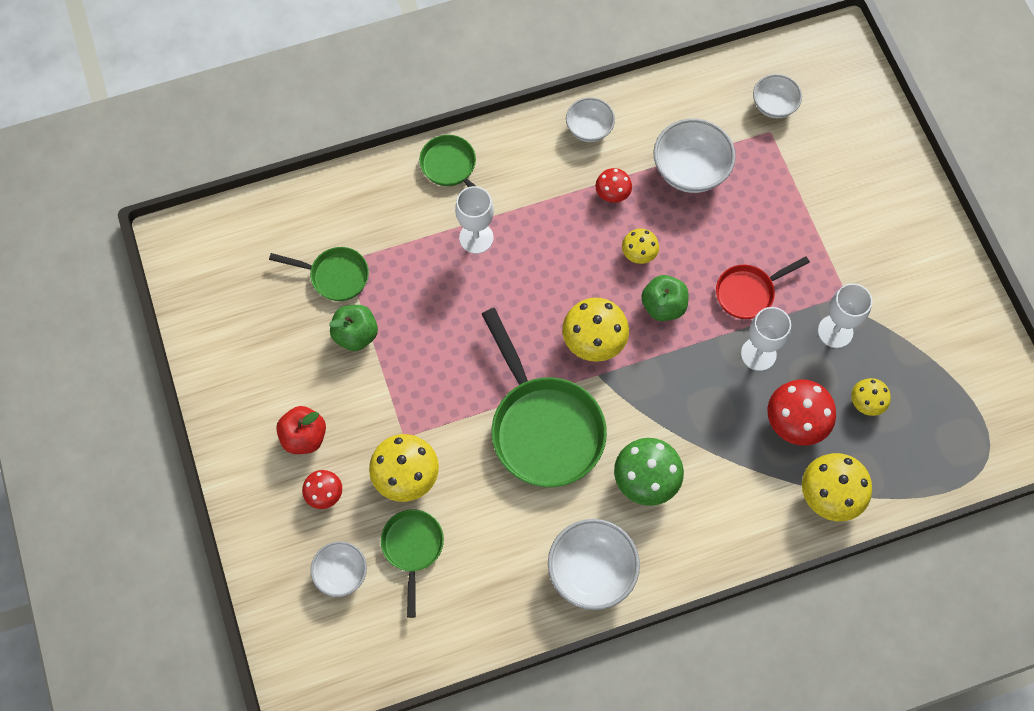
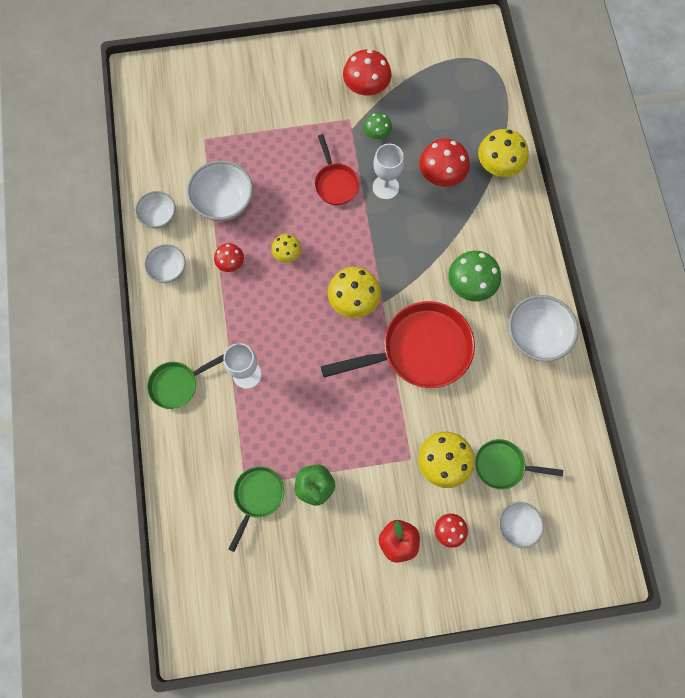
camera: 80 degrees left, 5 degrees up
(543, 427) = (419, 350): green pan -> red pan
(663, 306) = (335, 244): green apple -> none
(774, 105) = (182, 131): white bowl -> white bowl (159, 216)
(835, 331) = (377, 133): white goblet -> green mushroom
(866, 402) = (434, 125): yellow mushroom -> none
(902, 307) = (366, 86): none -> red mushroom

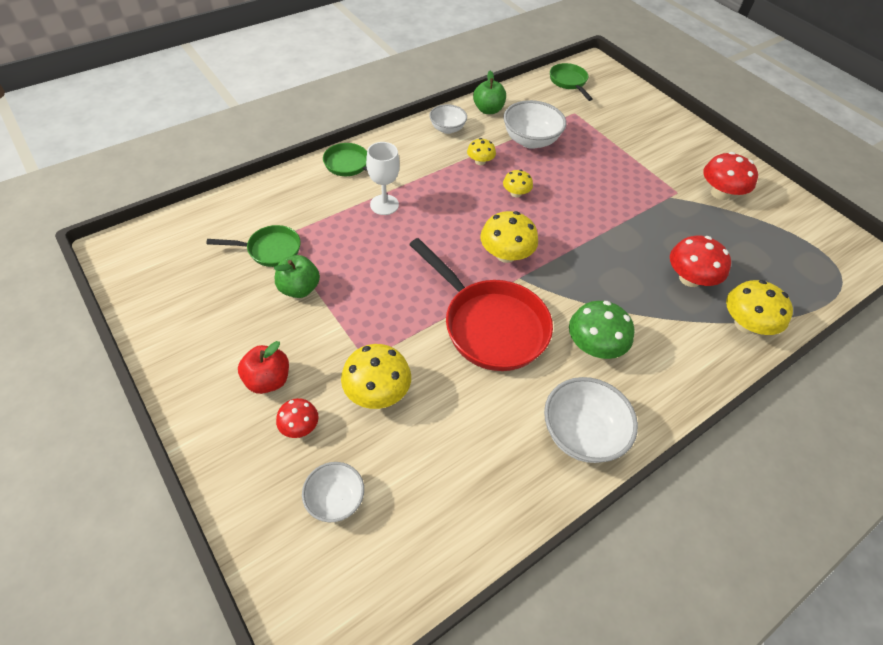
camera: 60 degrees right, 20 degrees down
(159, 216) = (488, 110): white bowl -> green apple
(230, 262) = (480, 161): red mushroom -> yellow mushroom
(335, 183) = (608, 203): red pan -> none
(377, 133) = (683, 215): green mushroom -> none
(385, 187) = (636, 240): white goblet -> none
(503, 465) = (403, 456): green pan -> green pan (569, 82)

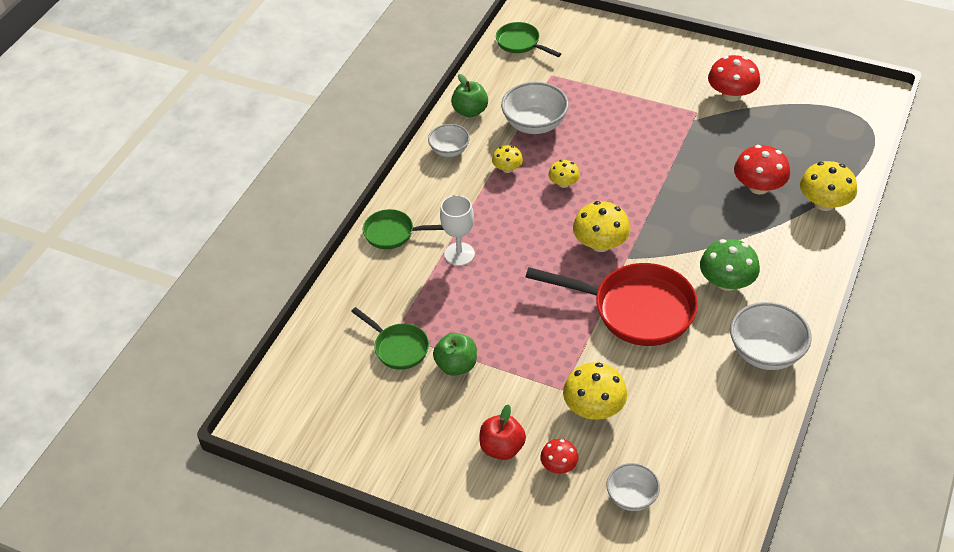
camera: 25 degrees left, 5 degrees down
(270, 250) = (398, 347): green pan -> green pan turned 75 degrees clockwise

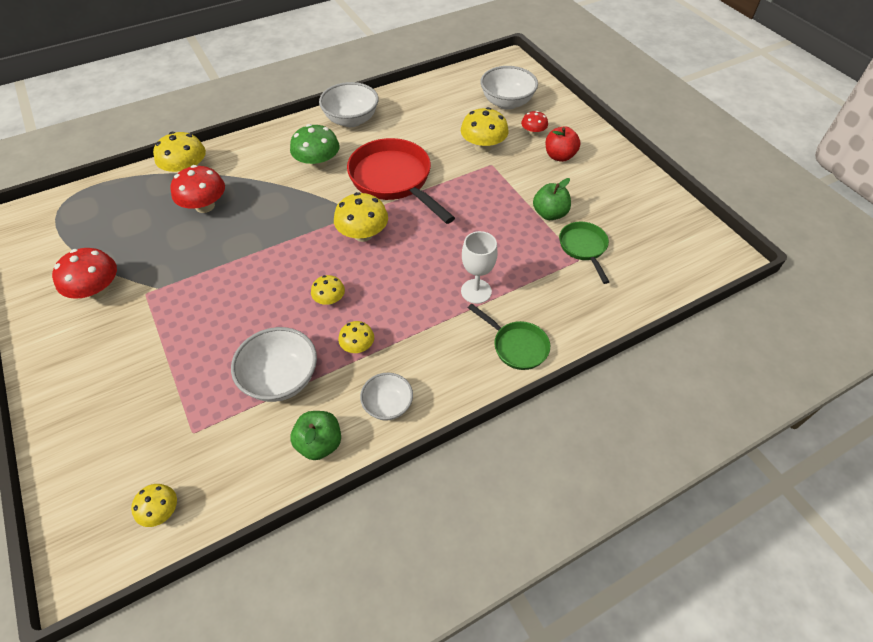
camera: 145 degrees left, 5 degrees up
(521, 43) = (161, 511): green pan -> yellow mushroom
(631, 497) = (507, 102): white bowl -> white bowl, size x1.63

